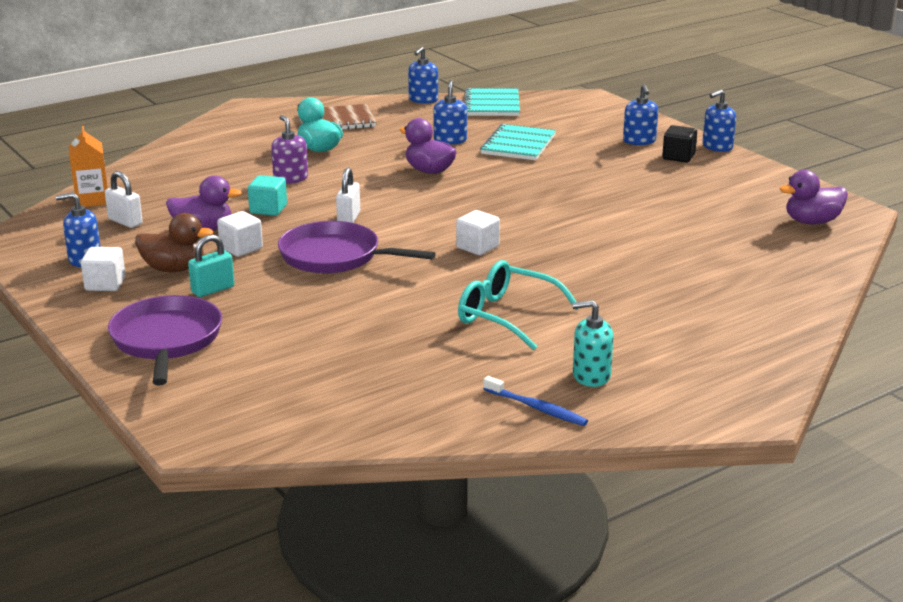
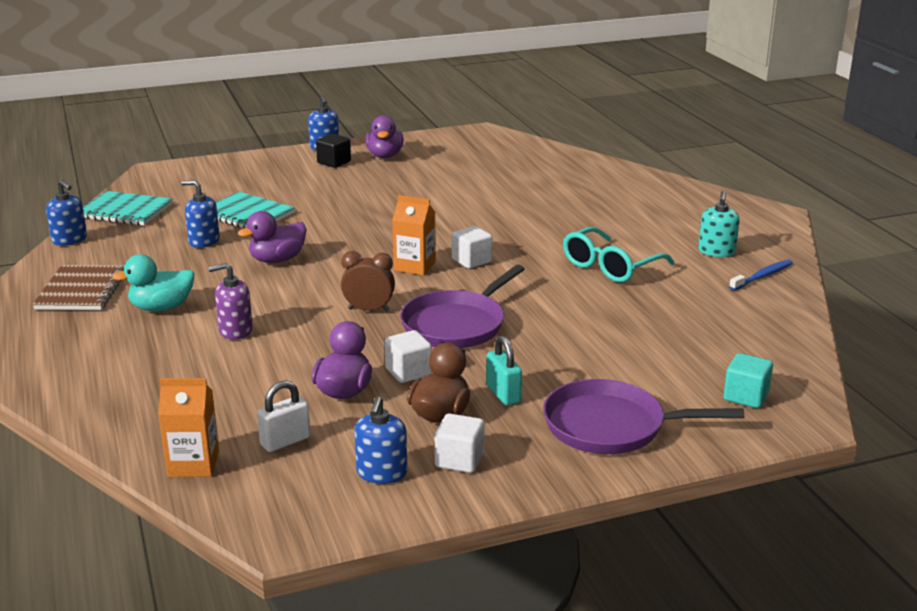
camera: 75 degrees left, 0 degrees up
(268, 209) = (314, 349): turquoise cube -> turquoise cube (746, 396)
(348, 218) = (369, 310): white padlock -> brown clock
(449, 224) = (414, 266): none -> orange carton
(639, 141) = (285, 169): blue soap dispenser -> none
(812, 222) = (492, 146): purple duck -> purple duck (385, 156)

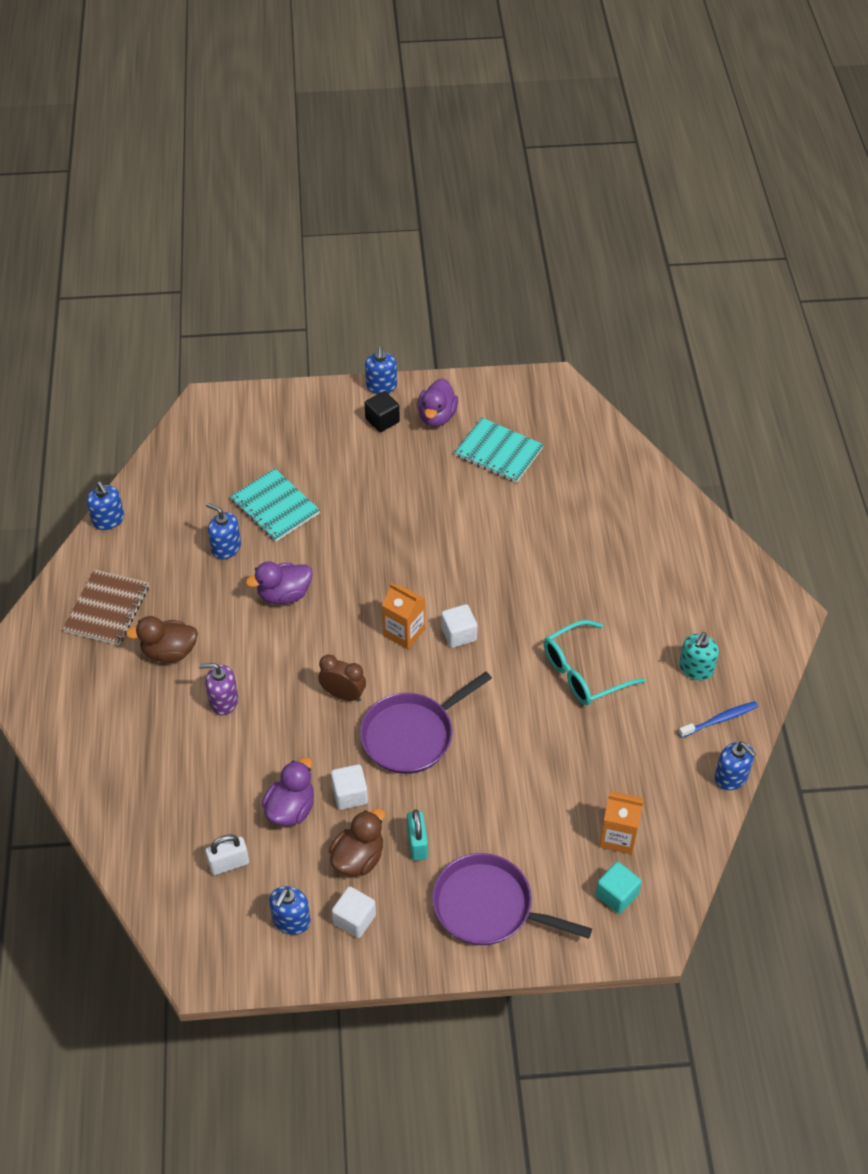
camera: 15 degrees right, 25 degrees up
(125, 211) = (165, 477): turquoise notebook -> turquoise notebook (498, 452)
(161, 308) = (169, 652): turquoise duck -> brown duck
(193, 464) = (155, 875): orange carton -> orange carton (618, 836)
(801, 306) = (731, 777): none -> blue soap dispenser

